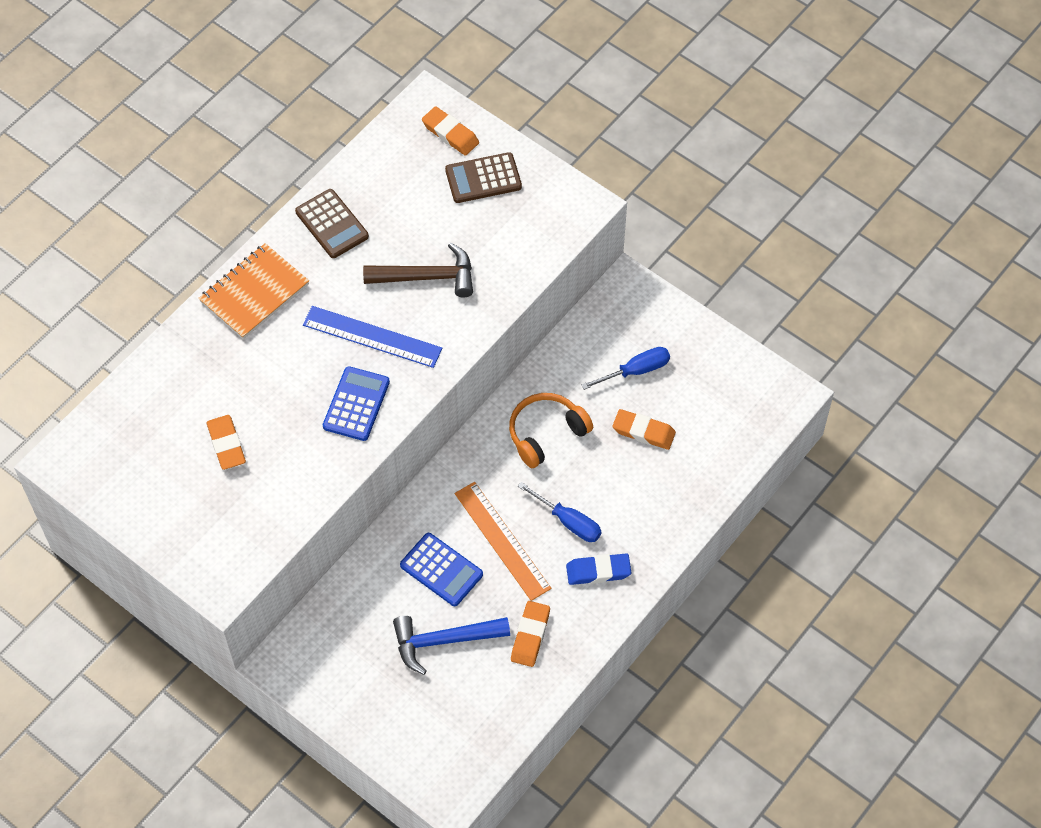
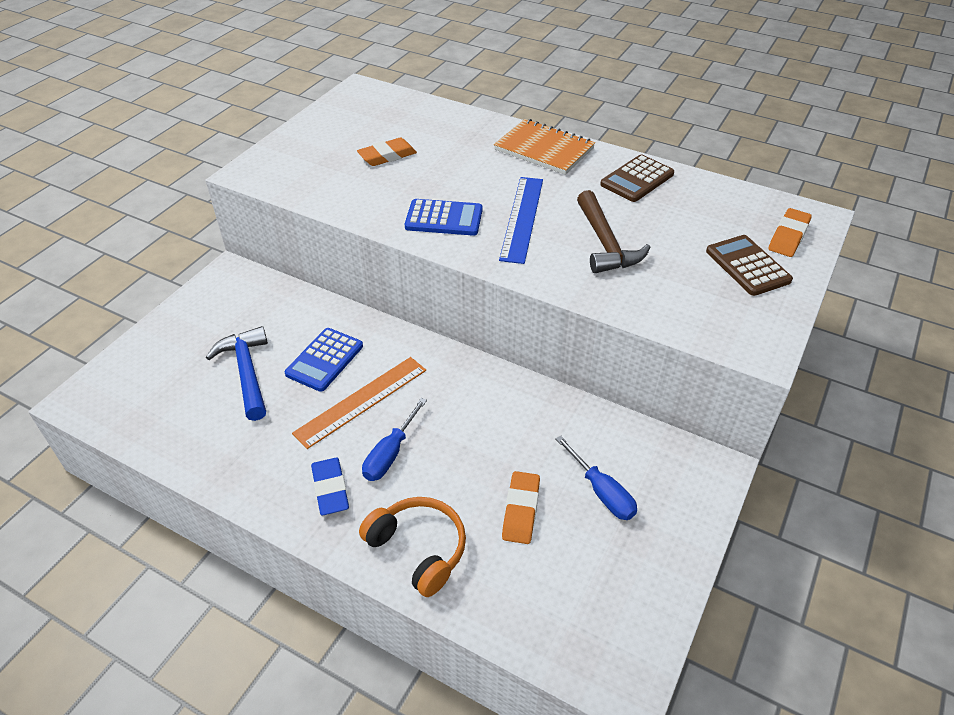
camera: 80 degrees right, 15 degrees down
(530, 636) = (250, 439): orange eraser -> none
(546, 433) = (496, 420): orange headphones -> orange headphones (418, 549)

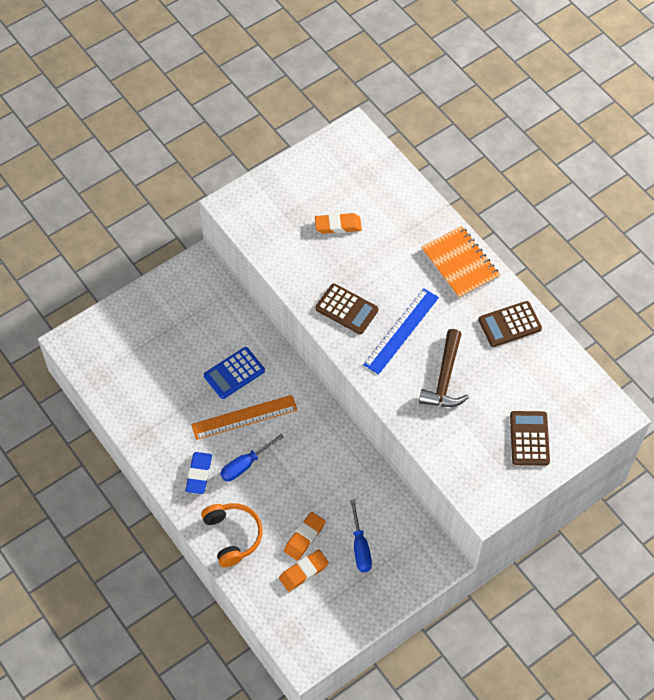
camera: 25 degrees right, 15 degrees up
(247, 372) = (180, 362): blue hammer -> none
(444, 219) = (346, 309): blue calculator -> brown calculator
(788, 236) = (579, 425): orange eraser -> orange eraser (303, 572)

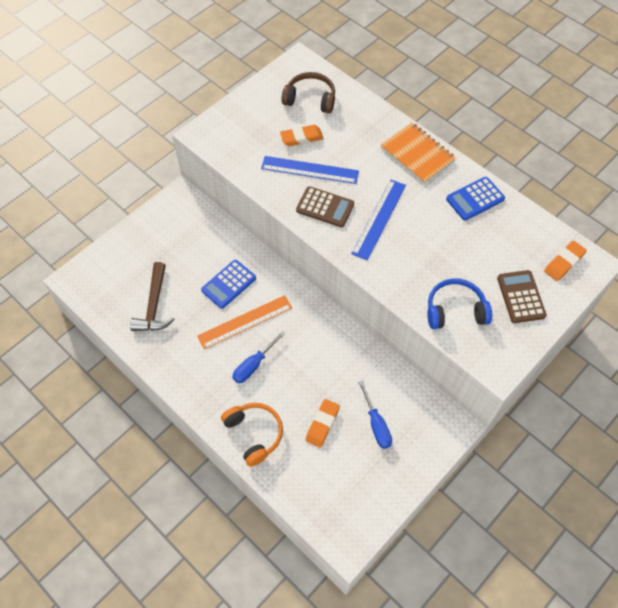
camera: 10 degrees left, 0 degrees up
(199, 474) = (212, 381): blue eraser -> none
(303, 572) = (328, 457): orange eraser -> orange eraser (564, 263)
(339, 264) = (310, 170): none -> blue ruler
(357, 180) = (310, 99): none -> brown headphones
(445, 378) = (429, 255): brown hammer -> brown hammer (154, 306)
(457, 442) = (455, 310): none -> blue headphones
(509, 324) = (475, 199): brown calculator -> blue calculator

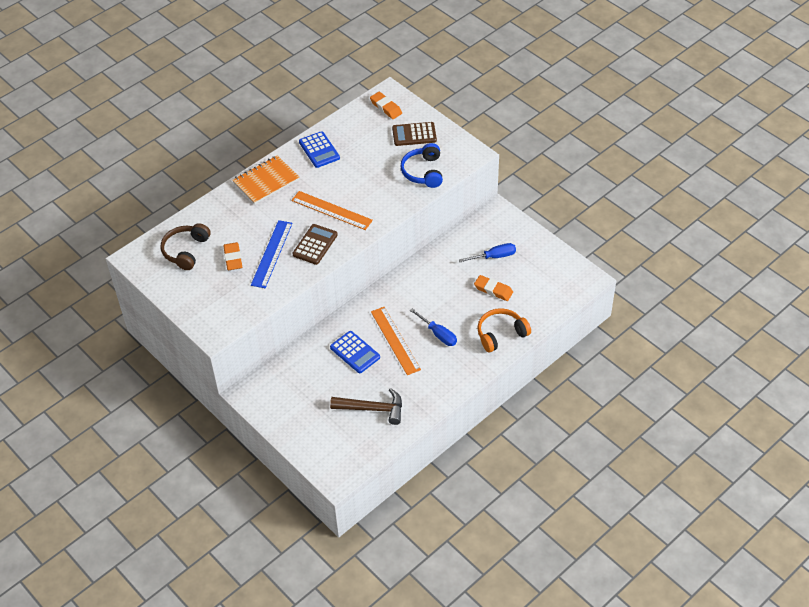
camera: 85 degrees left, 10 degrees down
(379, 219) = (331, 210): blue ruler -> orange ruler

